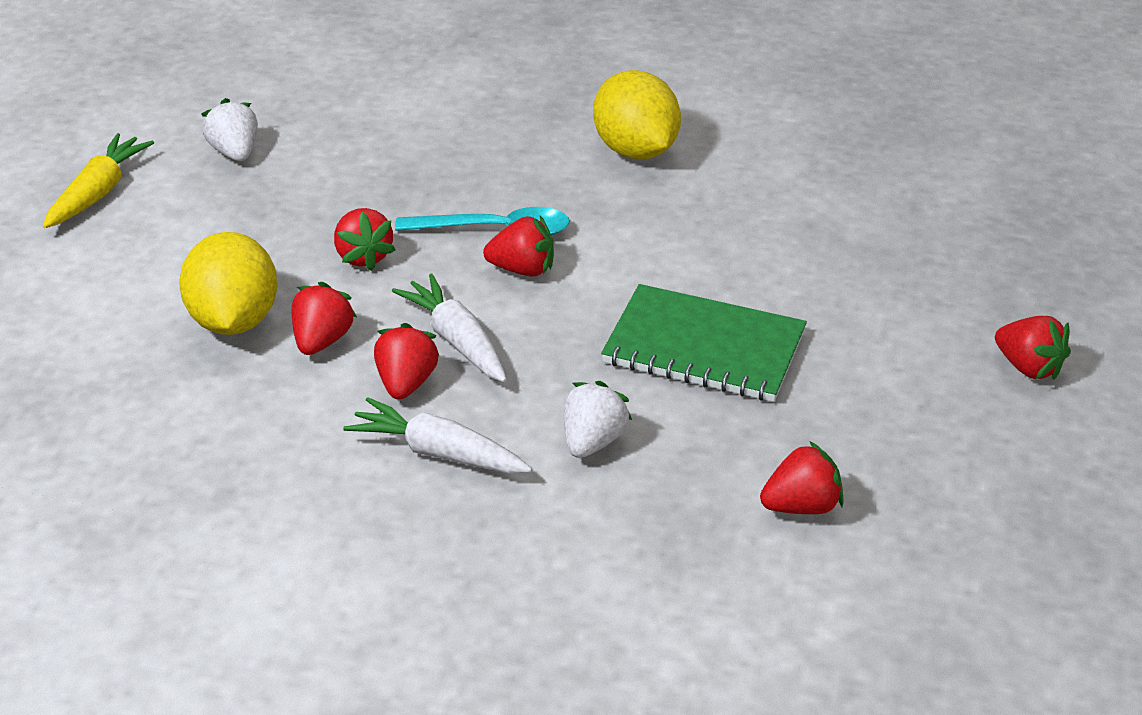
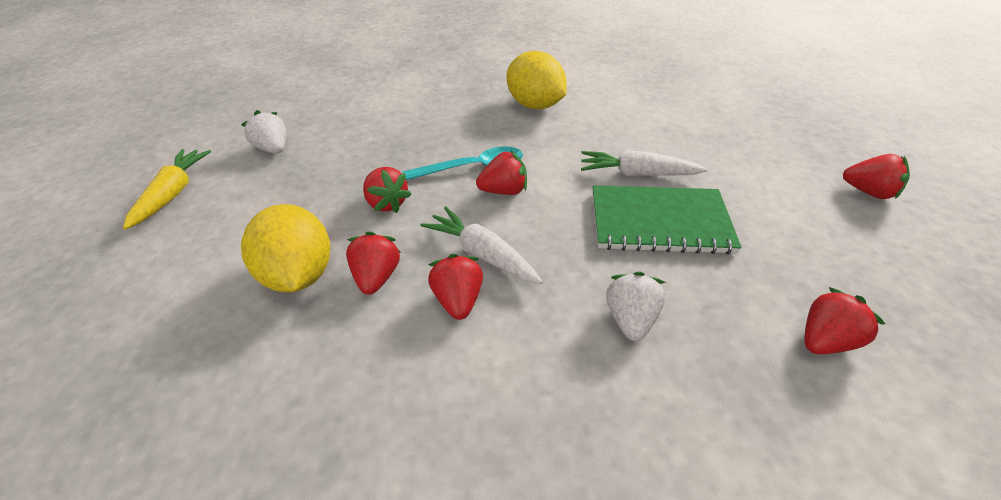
camera: 15 degrees left, 5 degrees up
(438, 452) = (512, 362): white carrot -> white carrot (636, 174)

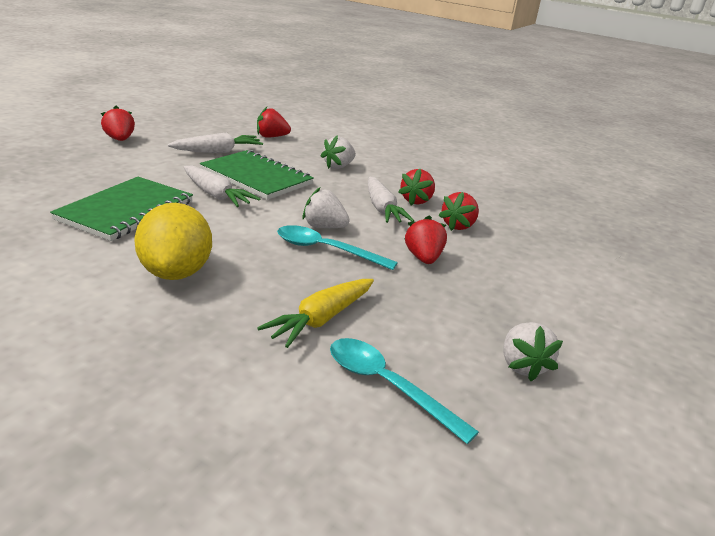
camera: 150 degrees left, 15 degrees down
(173, 193) = (642, 359): yellow carrot -> yellow carrot (321, 319)
(299, 275) = (511, 247): yellow lemon -> none
(353, 107) = (387, 386): none -> turquoise spoon
(504, 191) = (324, 227): red strawberry -> white strawberry
(650, 124) = (126, 210): none -> green notebook
(776, 242) = (218, 151): none -> white carrot

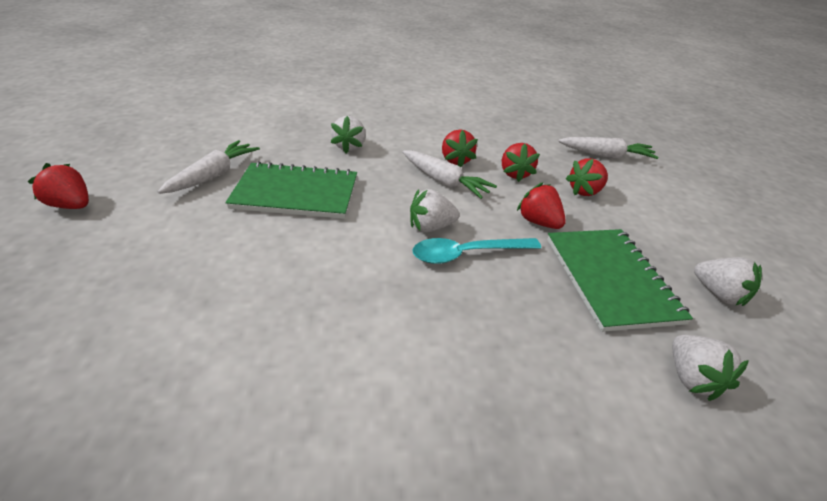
camera: 35 degrees left, 10 degrees up
(126, 210) = (221, 311): green notebook -> green notebook (610, 279)
(176, 272) = (387, 367): yellow lemon -> none
(216, 195) = (289, 237): white carrot -> white carrot (606, 156)
(271, 137) = (243, 133): red strawberry -> red strawberry (585, 191)
(321, 319) = (566, 339): yellow carrot -> none
(387, 386) = (691, 378): turquoise spoon -> white strawberry

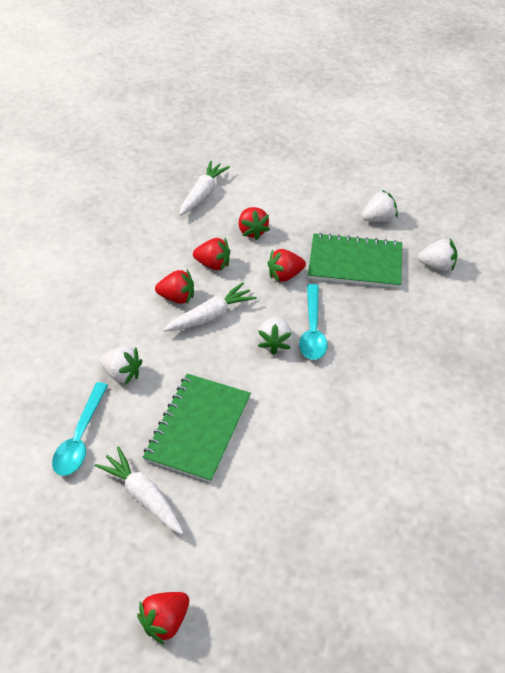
camera: 70 degrees left, 10 degrees up
(275, 139) = (80, 437): none -> turquoise spoon

